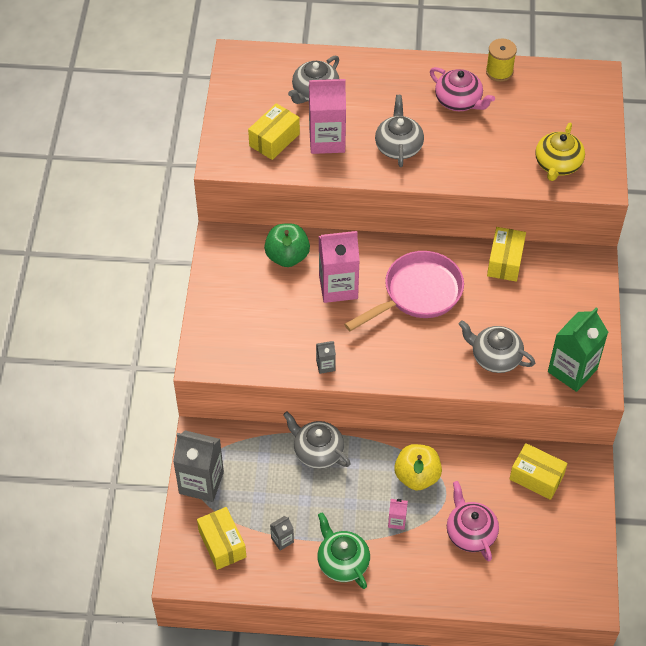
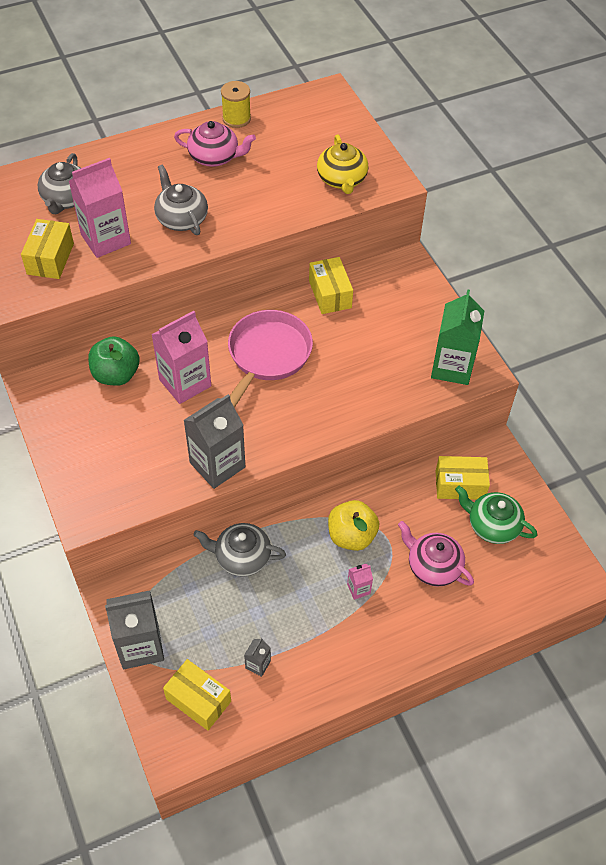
camera: 30 degrees left, 0 degrees up
(325, 365) = (217, 465): grey carton -> grey carton, size x2.20
(342, 562) = (330, 656): green teapot -> green teapot (492, 525)
(495, 357) = (375, 385): grey teapot -> none

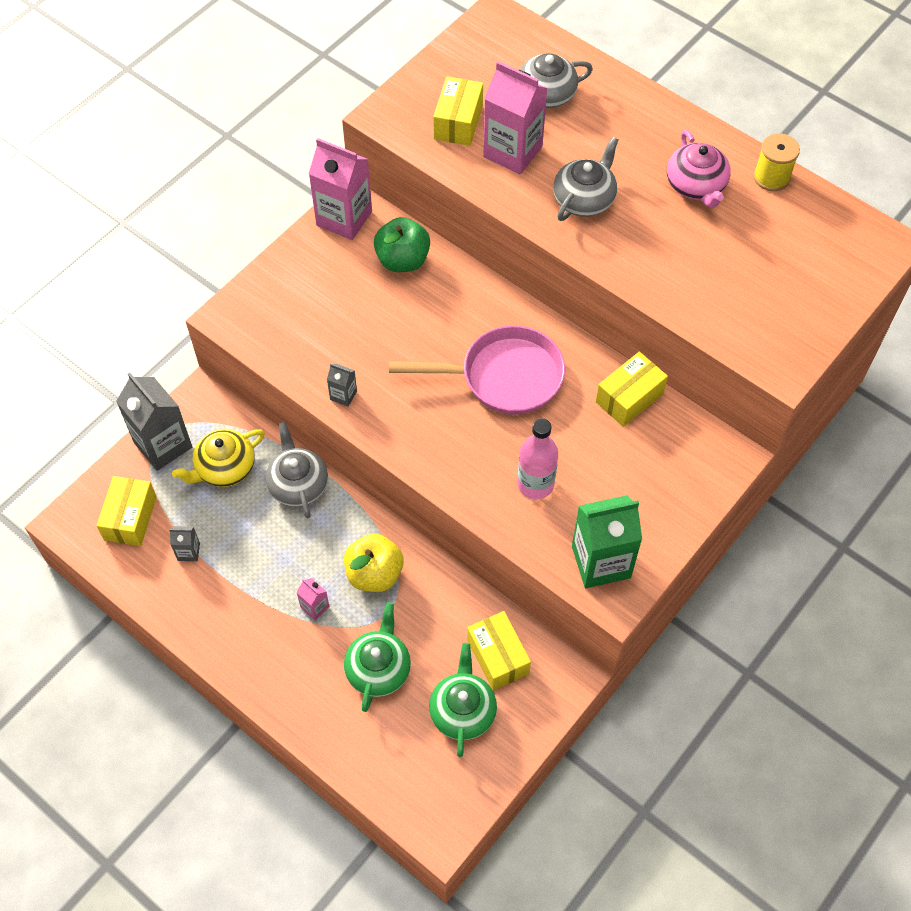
camera: 65 degrees right, 5 degrees up
(50, 259) = (458, 122): yellow box -> yellow box turned 60 degrees counterclockwise
(185, 383) = (427, 321): pink carton -> pink carton (344, 218)
(217, 465) = (343, 395): grey carton -> grey carton, size x0.46
(342, 179) = (749, 316): yellow teapot -> yellow teapot (224, 468)
(369, 377) = (535, 484): none -> pink bottle
(433, 566) = (378, 669): pink teapot -> green teapot

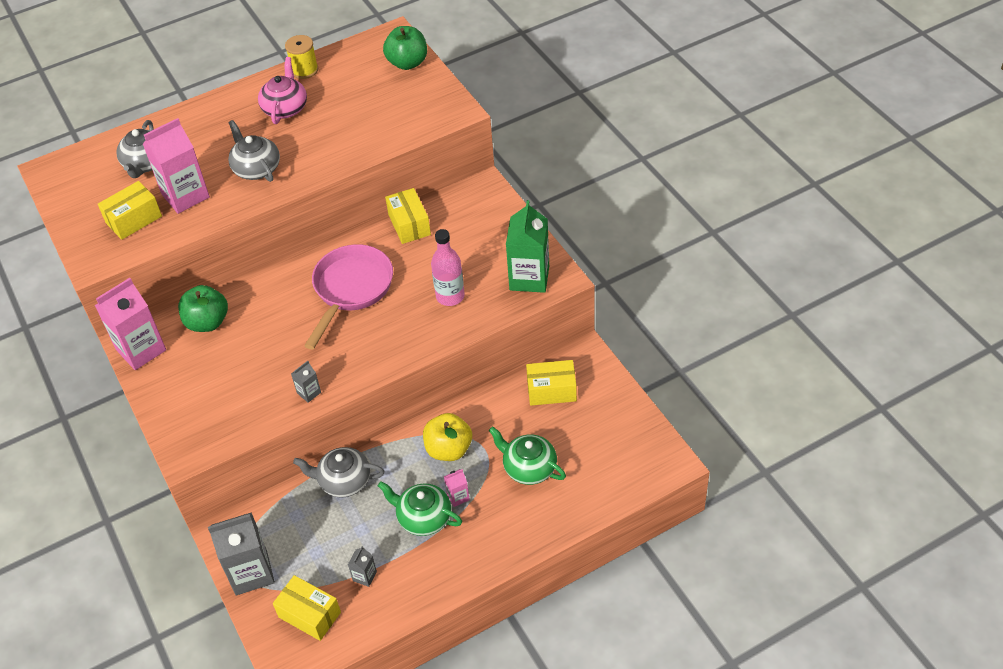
camera: 65 degrees left, 10 degrees down
(224, 468) = (299, 530): yellow teapot -> none
(458, 122) = (134, 219): yellow box -> yellow box turned 75 degrees counterclockwise
(462, 711) = (584, 424): green teapot -> green teapot (423, 517)
(696, 185) = (285, 108): pink teapot -> pink teapot turned 90 degrees counterclockwise
(843, 280) = (407, 63): none -> green apple

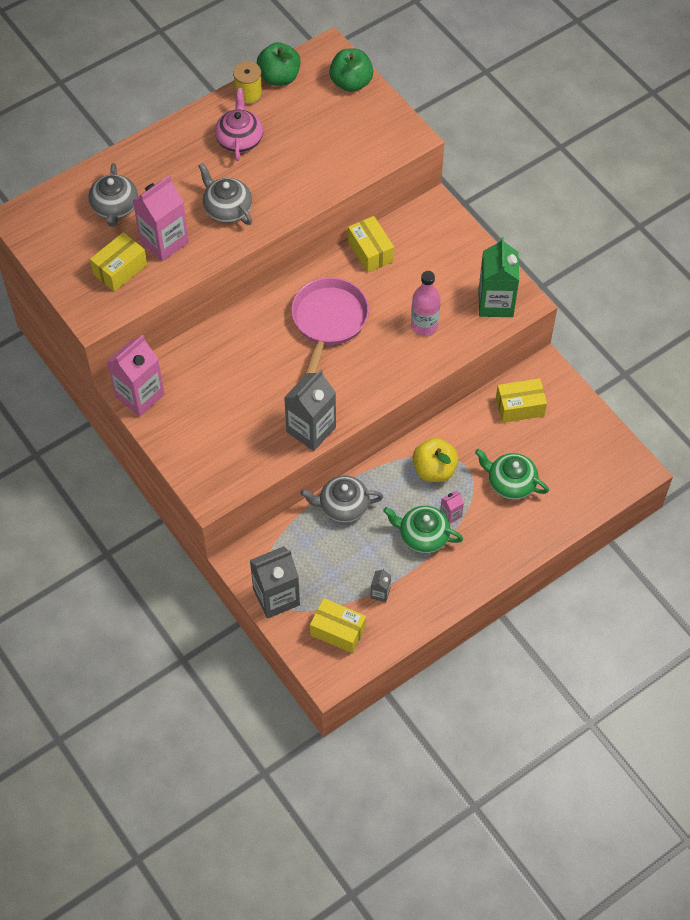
camera: 10 degrees left, 10 degrees up
(207, 322) = (197, 364): green apple -> green apple (279, 77)
(309, 393) = (311, 429): grey carton -> grey carton, size x2.20

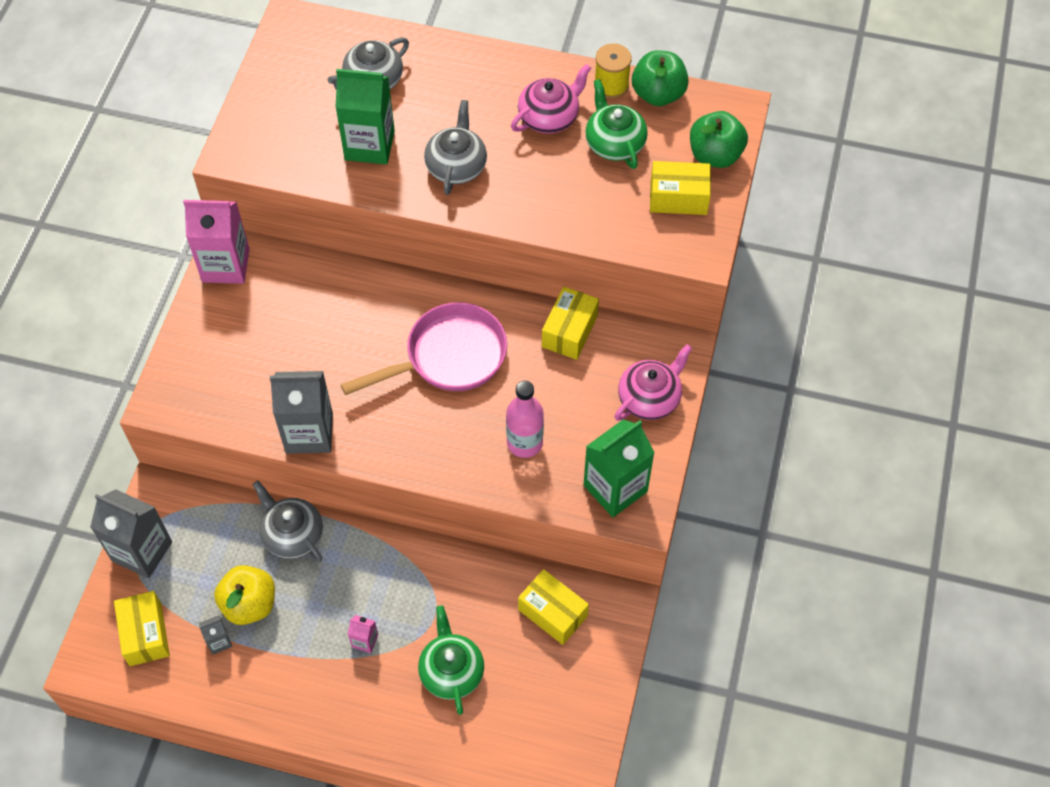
camera: 50 degrees right, 0 degrees up
(120, 269) = (305, 135): yellow box -> yellow box (678, 198)
(164, 241) = (369, 145): pink carton -> green carton
(423, 536) = (318, 633): green teapot -> green teapot (614, 143)
(434, 470) = (405, 587): yellow apple -> yellow apple (249, 604)
(453, 245) = (650, 398): none -> pink teapot

